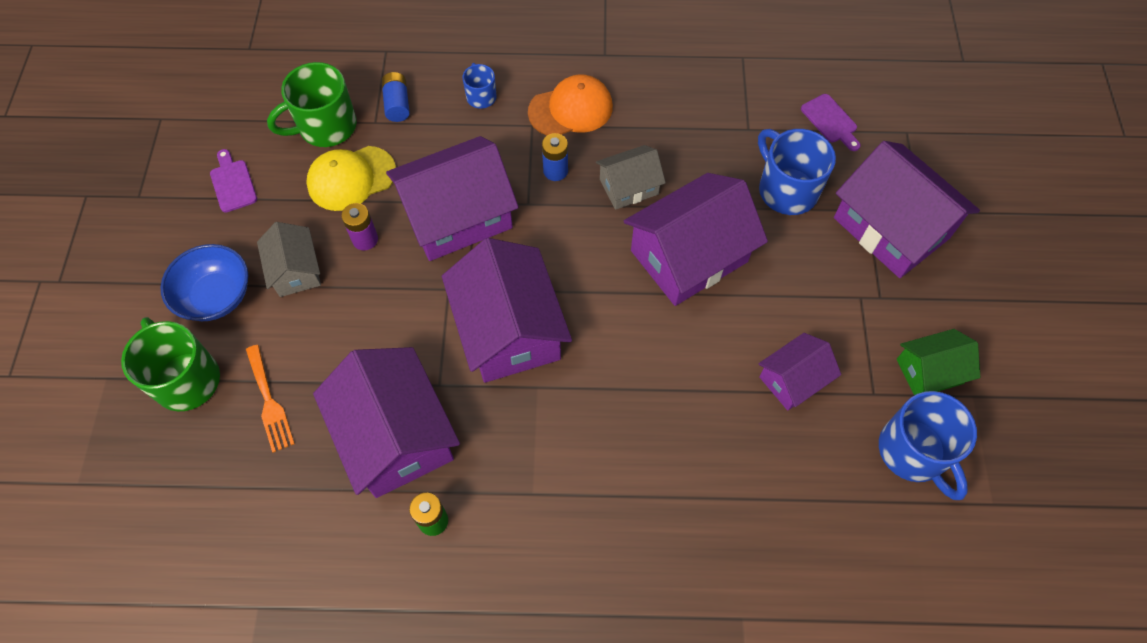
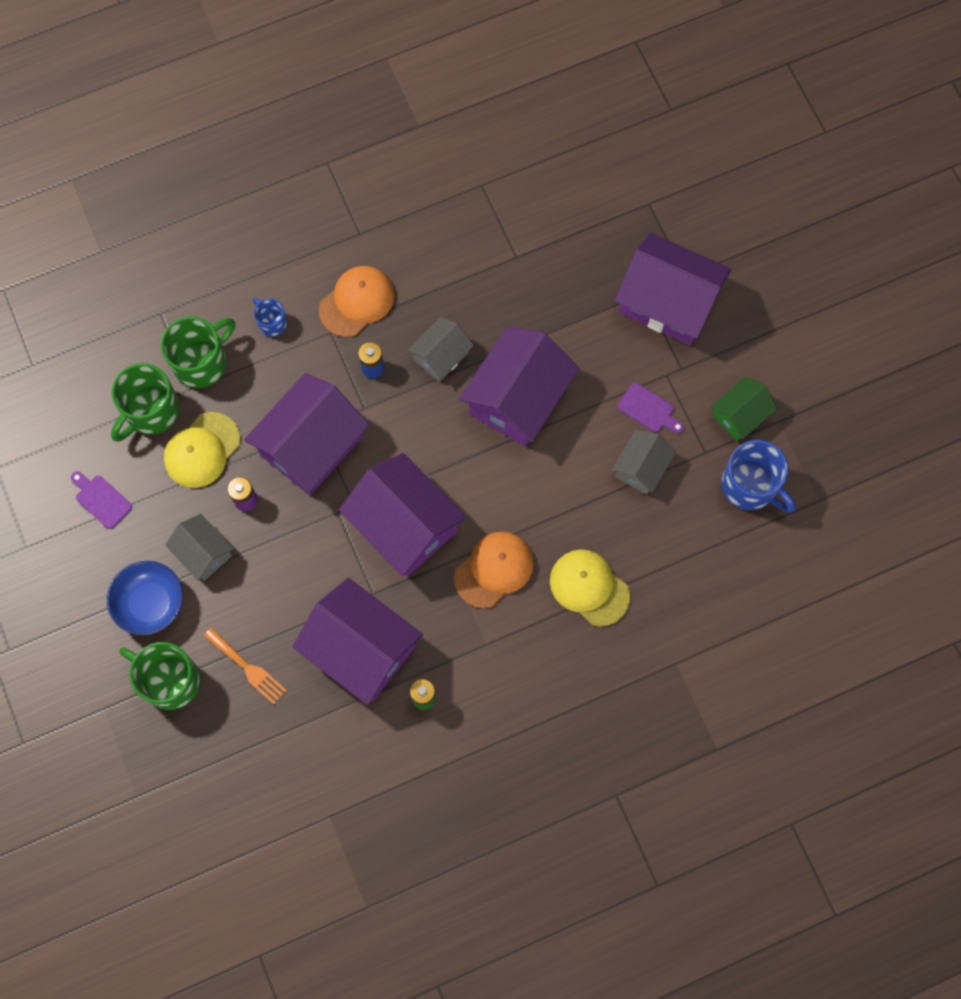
camera: 25 degrees left, 10 degrees up
(397, 104) = (202, 362): blue battery -> green mug
(580, 416) = (494, 570): none -> orange cap
(677, 483) = (589, 588): none -> yellow cap
(786, 189) = (571, 302): blue mug -> none
(793, 379) = (641, 467): purple house -> grey house
(830, 121) = (582, 219): purple cutting board -> purple cutting board (648, 409)

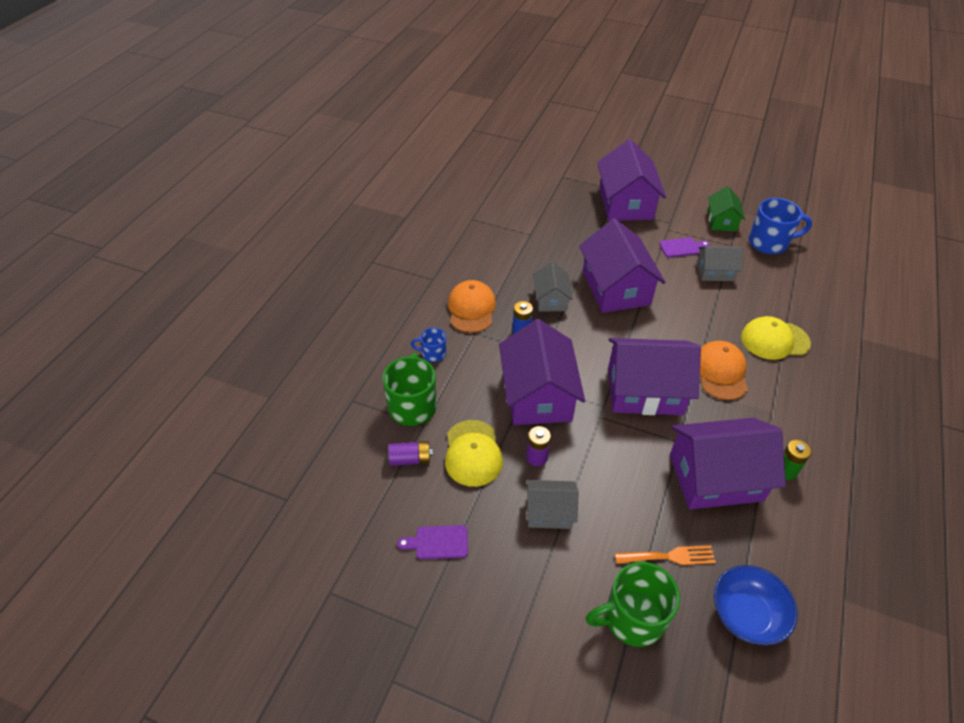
camera: 45 degrees left, 25 degrees down
(150, 603) = (554, 578): blue bowl -> blue bowl (746, 615)
(151, 411) = (410, 459): green mug -> purple battery
(641, 467) = (715, 272): grey house -> grey house turned 75 degrees counterclockwise
(668, 301) = (625, 203): purple house -> purple house turned 75 degrees counterclockwise

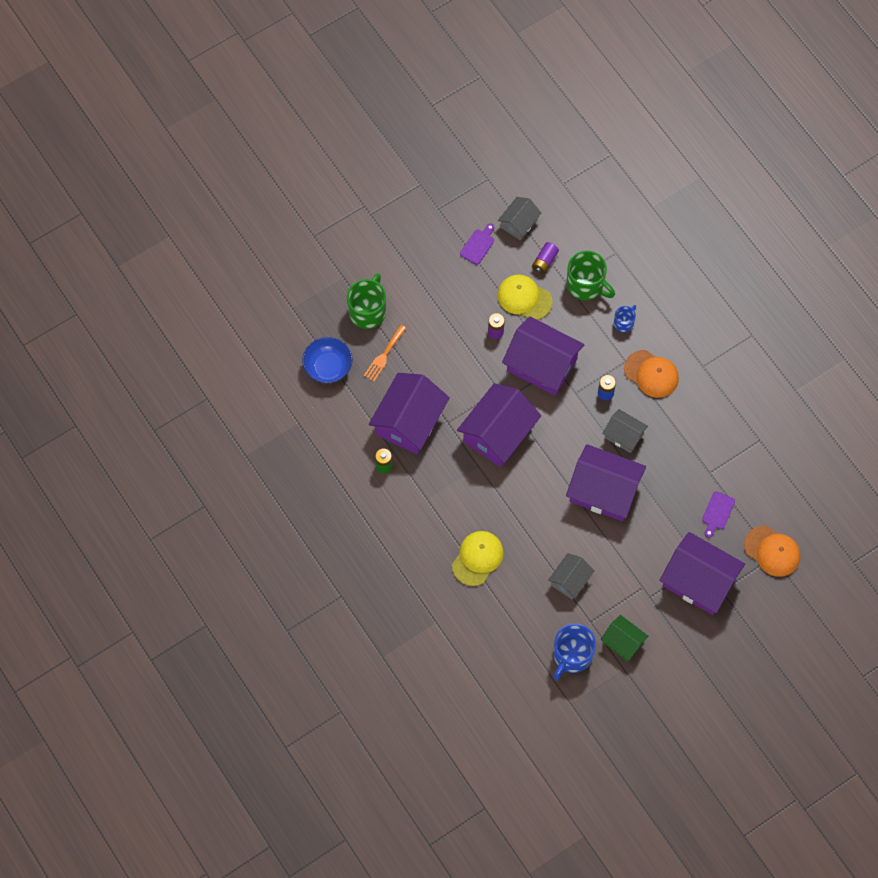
camera: 125 degrees right, 20 degrees up
(549, 512) = (455, 313): grey house -> grey house (519, 223)
(681, 247) = (614, 579): purple cutting board -> purple cutting board (717, 512)
(720, 372) = (478, 495): orange cap -> orange cap (772, 551)

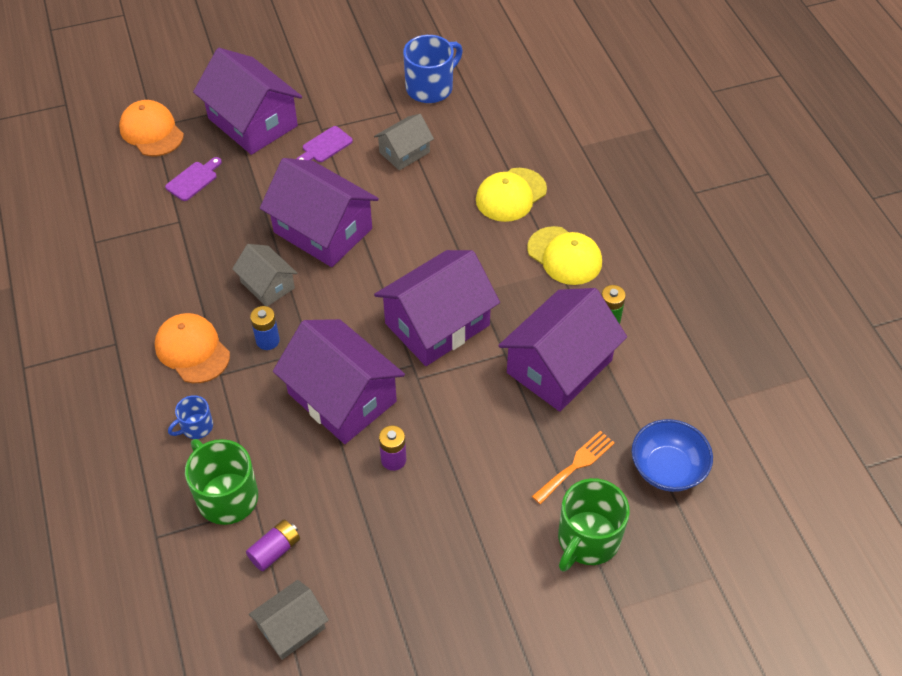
camera: 165 degrees left, 15 degrees down
(478, 245) = (374, 606): purple cutting board -> purple cutting board (325, 146)
(524, 298) = (330, 499): yellow cap -> yellow cap (564, 256)
(623, 642) = (367, 88): green house -> none

